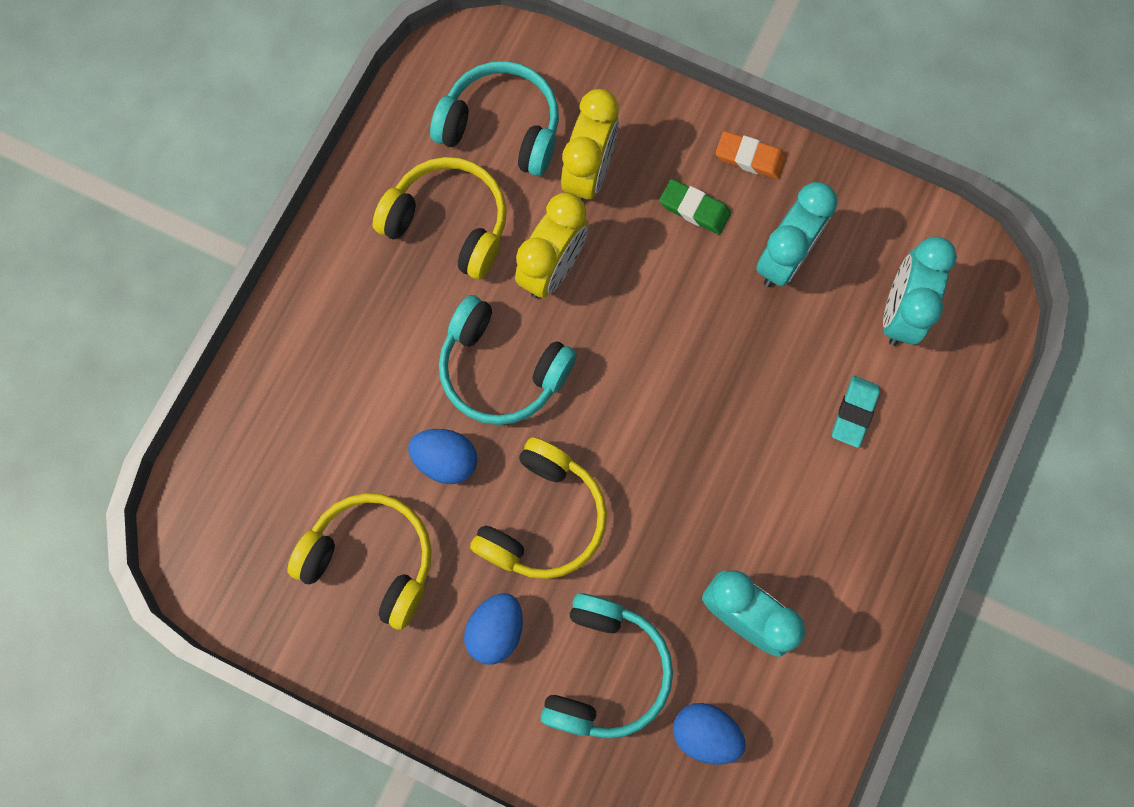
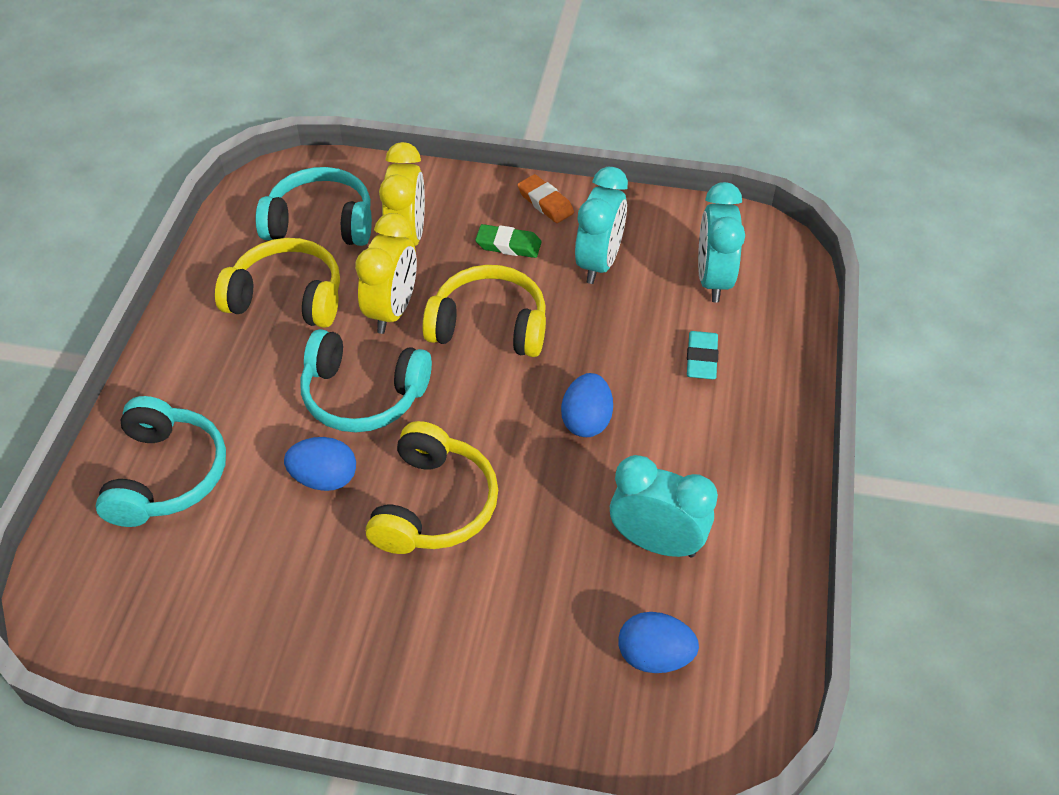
camera: 15 degrees left, 25 degrees down
(371, 560) = (265, 582): yellow headphones -> yellow headphones (489, 326)
(496, 630) = (410, 614): blue egg -> blue egg (586, 420)
(605, 670) = (533, 624): turquoise headphones -> turquoise headphones (166, 475)
(750, 158) = (545, 203): orange eraser -> orange eraser turned 45 degrees clockwise

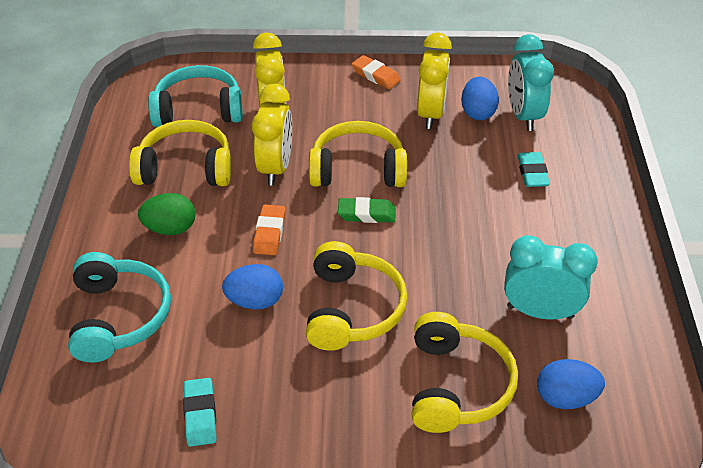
camera: 10 degrees left, 5 degrees down
(228, 608) = (200, 415): none -> turquoise eraser
(251, 373) = (170, 228): none -> green egg
(363, 394) = (269, 233): turquoise headphones -> orange eraser
(508, 245) = (355, 109): green eraser -> green eraser (366, 214)
(529, 619) = (456, 385): none -> yellow headphones
(586, 420) = (456, 229): blue egg -> blue egg (477, 112)
(599, 263) = (431, 114): turquoise clock -> yellow clock

